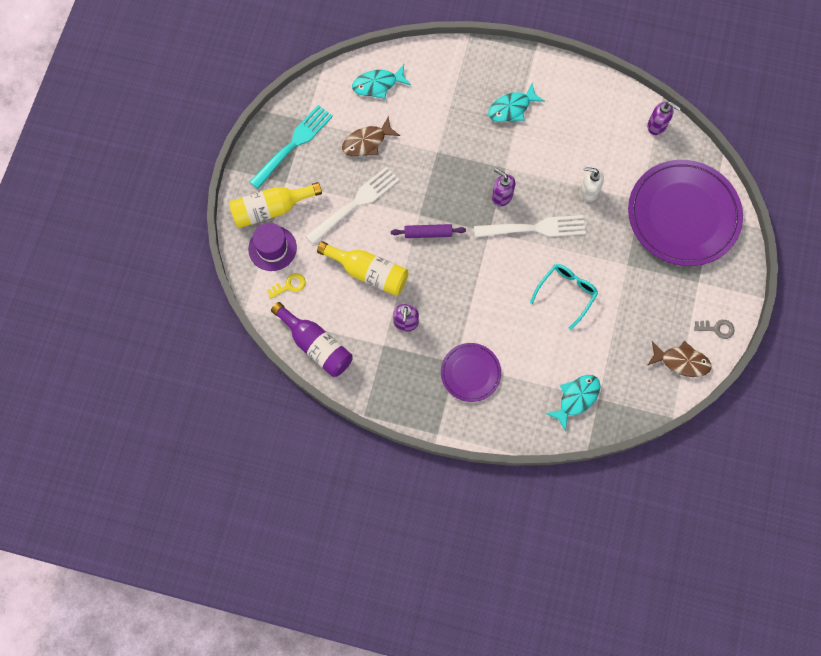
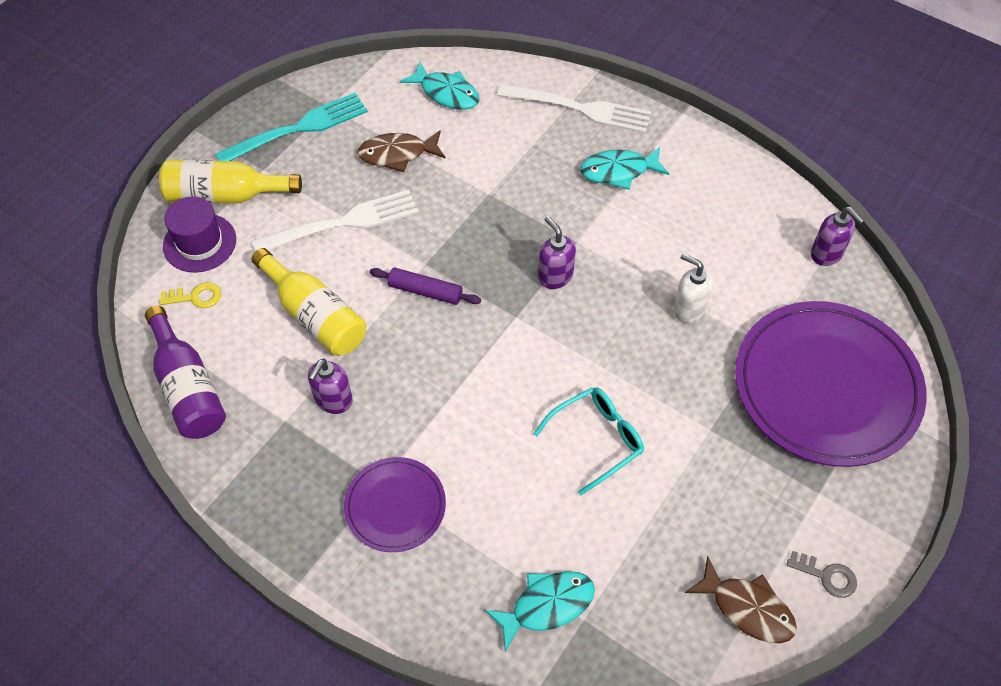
camera: 20 degrees right, 15 degrees down
(378, 85) = (446, 93): turquoise fish -> turquoise fish turned 150 degrees counterclockwise
(533, 228) = (584, 333): white fork -> white fork (579, 108)

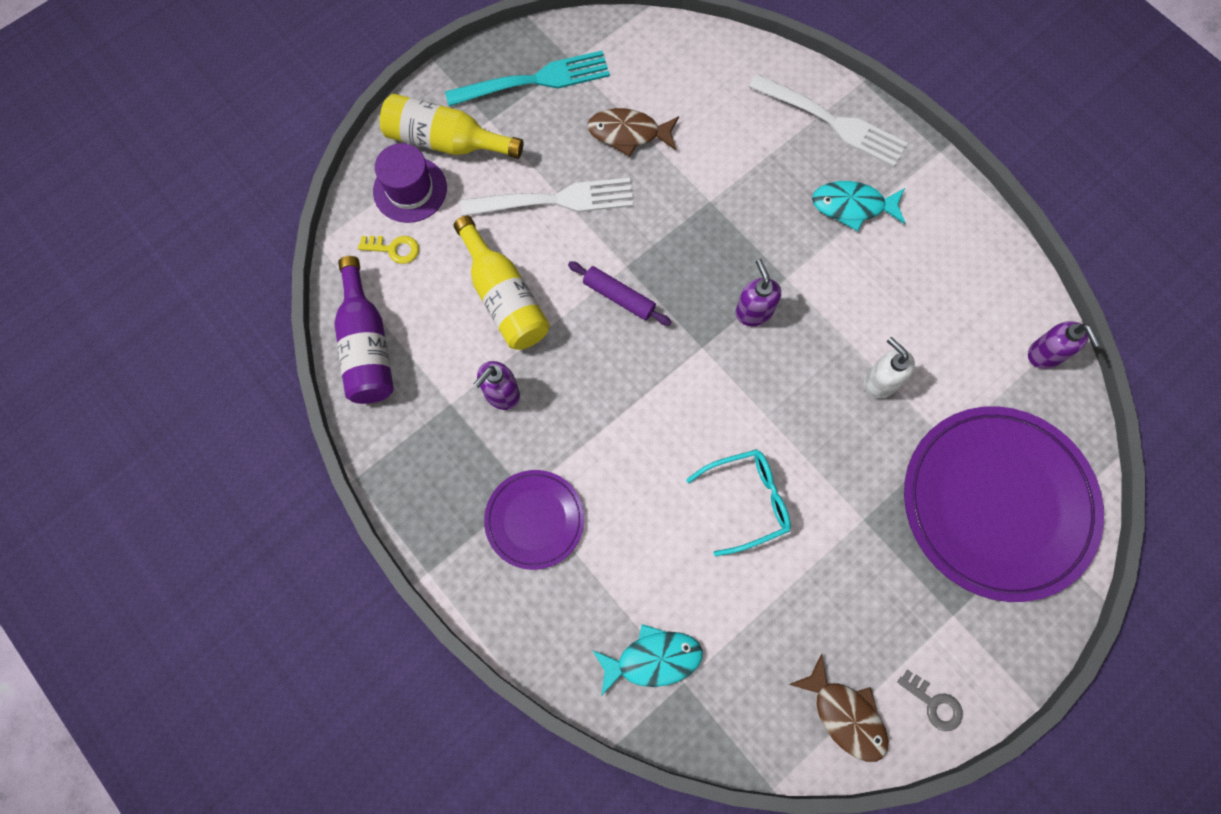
camera: 15 degrees right, 15 degrees up
(446, 93) = (696, 72): turquoise fish -> none

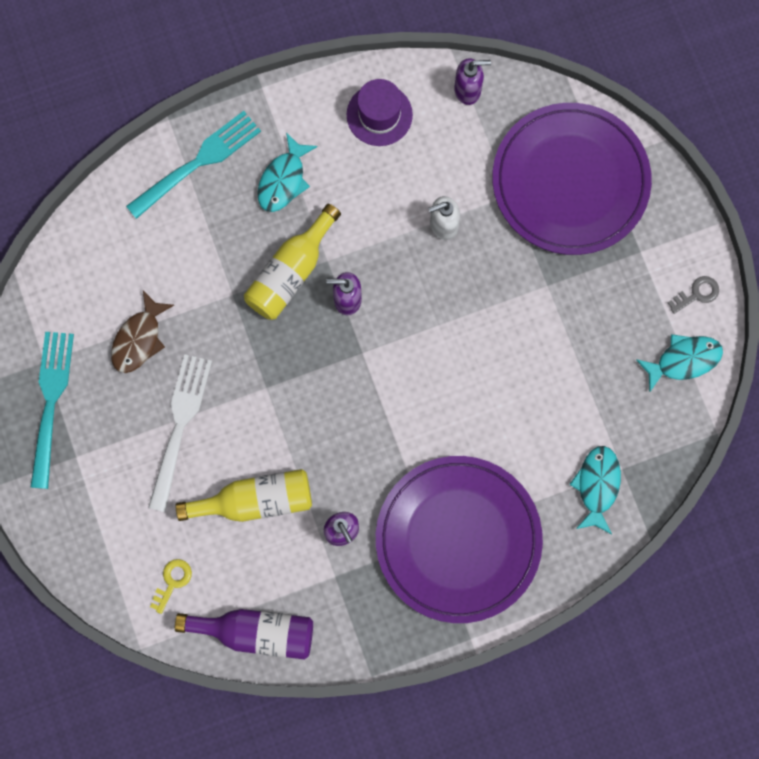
camera: 70 degrees left, 5 degrees up
(410, 189) = (118, 550): purple hat -> purple hat (379, 115)
(446, 141) = (82, 503): yellow bottle -> yellow bottle (291, 272)
(534, 520) = (458, 539): purple plate -> purple plate, size x1.97
(619, 297) = (292, 404): purple rolling pin -> none
(747, 501) = (502, 367): turquoise glasses -> none
(831, 121) = (197, 163): white fork -> turquoise fork
(845, 714) = (683, 360): brown fish -> turquoise fish

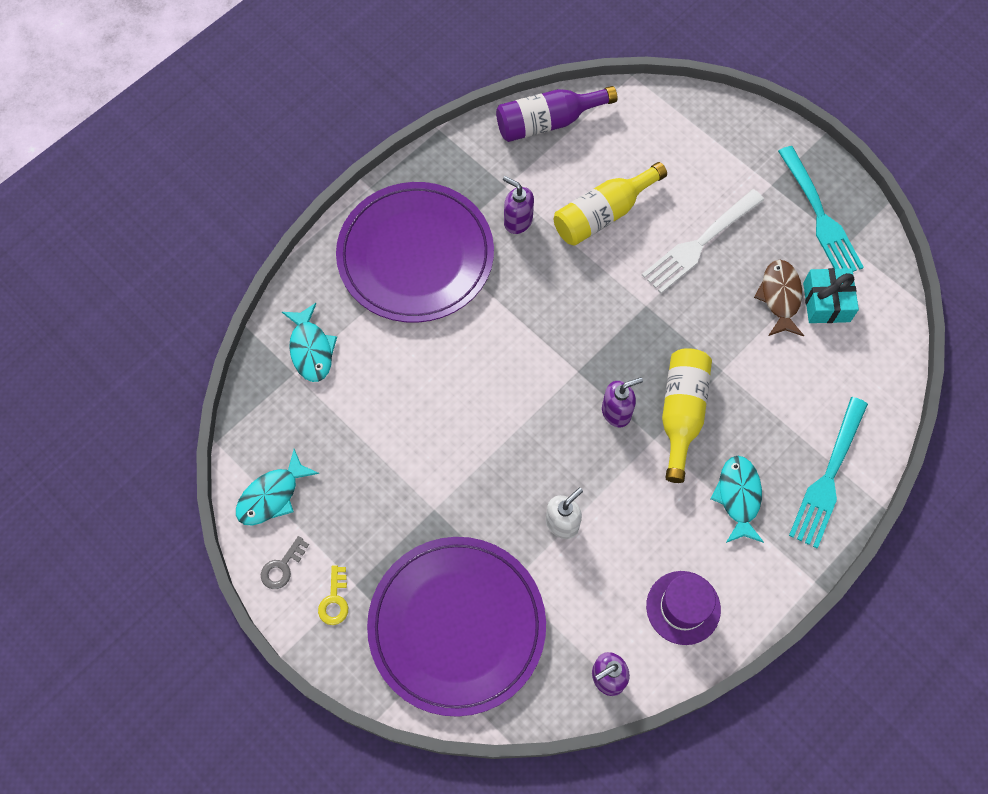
camera: 155 degrees right, 10 degrees down
(100, 315) = (826, 302): none -> turquoise gift
(172, 582) = (635, 129): yellow key -> yellow key (334, 600)
(180, 427) = (700, 242): white fork -> white fork turned 60 degrees clockwise

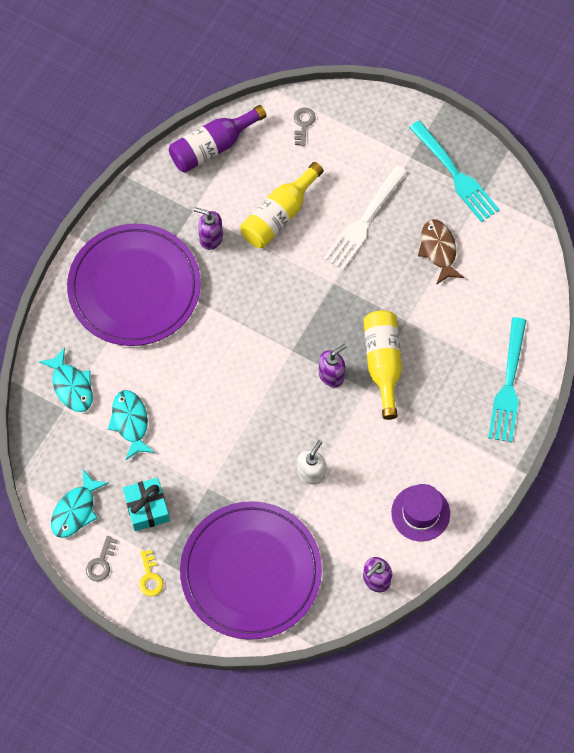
camera: 15 degrees left, 0 degrees up
(657, 121) = (303, 124): none -> grey key
(738, 497) = (443, 418): turquoise fish -> turquoise fish (130, 422)
(826, 302) = (476, 245): turquoise gift -> turquoise gift (147, 508)

